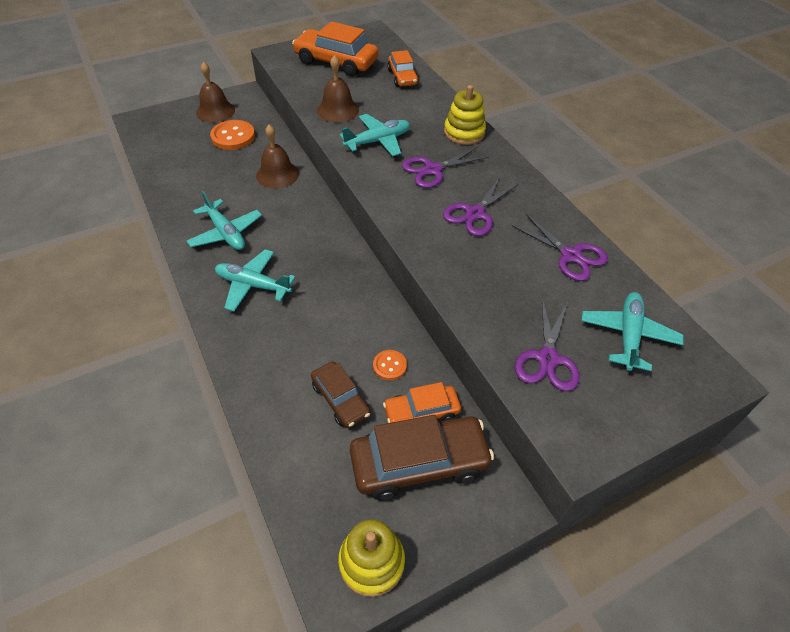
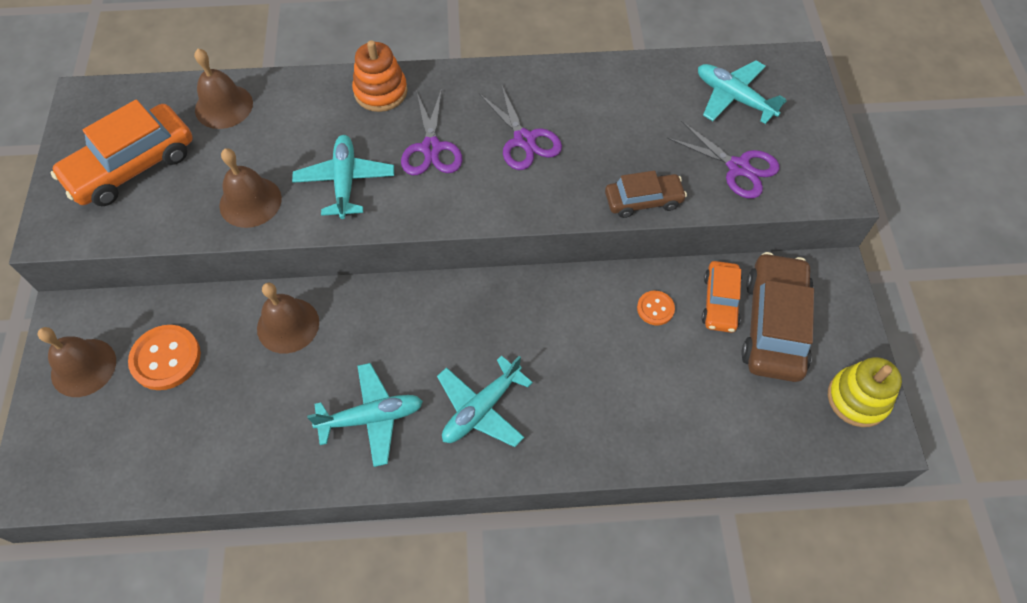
camera: 65 degrees left, 10 degrees up
(340, 399) = (680, 367): brown car -> brown car (643, 200)
(402, 77) = (224, 106): orange car -> brown bell
(464, 132) = (380, 91): yellow stacking toy -> orange stacking toy
(570, 255) = (621, 90): purple scissors -> none

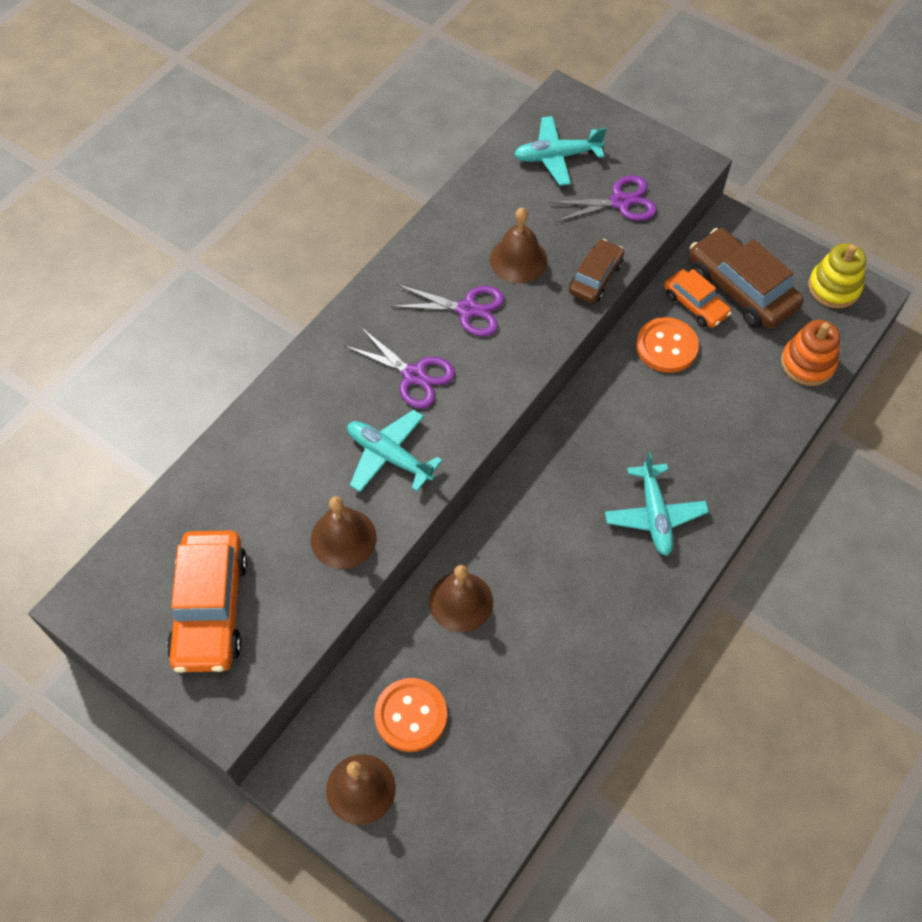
camera: 50 degrees left, 0 degrees up
(224, 106) = (213, 496): brown bell -> brown bell (518, 259)
(371, 417) = (599, 594): turquoise plane -> none
(380, 91) = (318, 371): orange stacking toy -> orange stacking toy (807, 363)
(655, 308) = (666, 346): orange button -> orange button, size x1.77

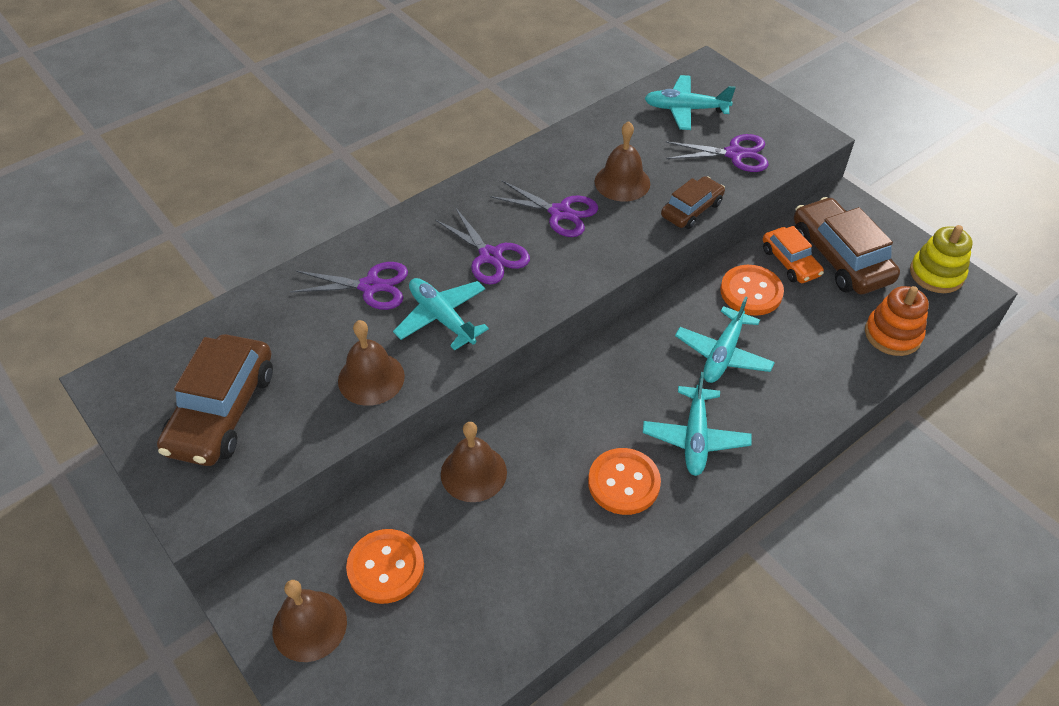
camera: 15 degrees right, 10 degrees down
(210, 608) = (222, 411): orange car -> brown car
(306, 437) = (370, 286): none -> purple scissors
(602, 577) = (623, 483): none -> orange button
(657, 421) = (723, 354): none -> turquoise plane

